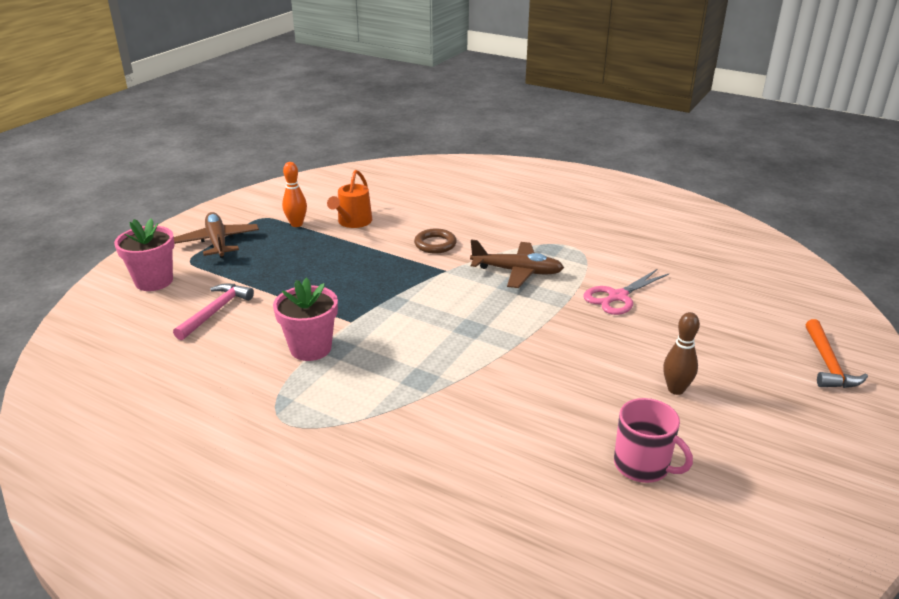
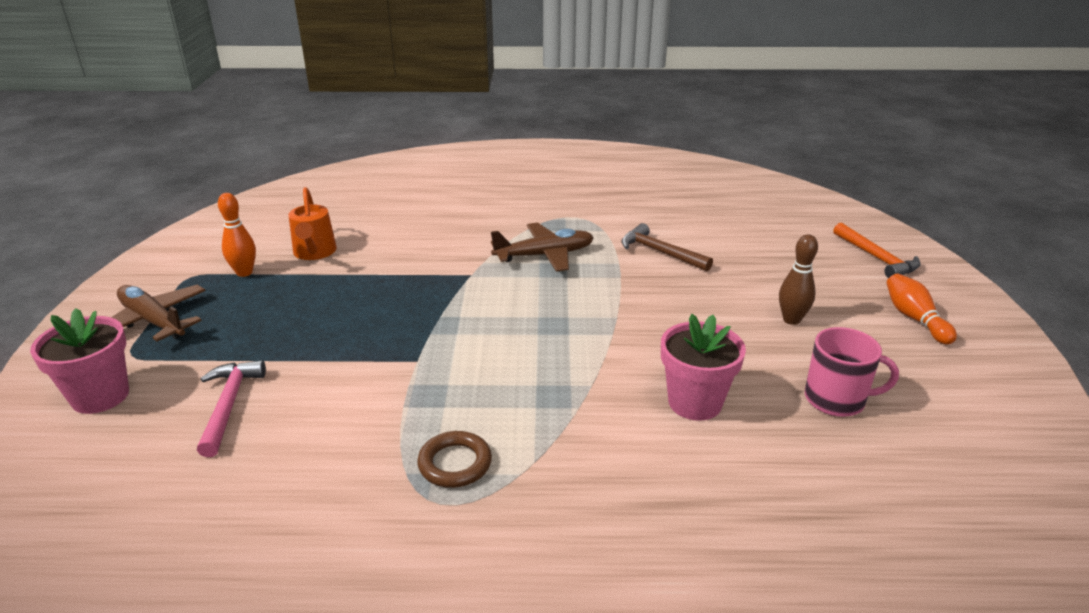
camera: 30 degrees left, 0 degrees up
(310, 348) = (397, 406): pink flower pot -> pink flower pot (695, 403)
(435, 244) = (433, 251): brown ring -> brown ring (455, 463)
(617, 297) = (660, 252): pink scissors -> brown hammer
(801, 428) = (914, 318): none -> orange bowling pin

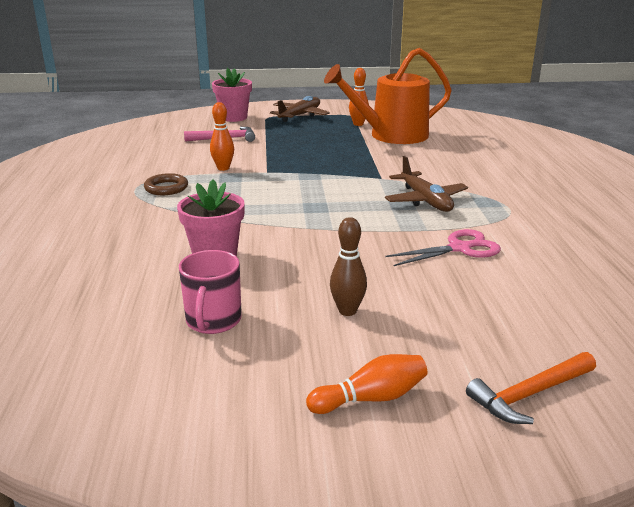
camera: 85 degrees right, 5 degrees down
(314, 252) = (392, 135): orange watering can -> orange watering can, size x1.88
(384, 403) = (223, 168): none -> orange bowling pin
(660, 252) = (460, 248): brown hammer -> pink scissors

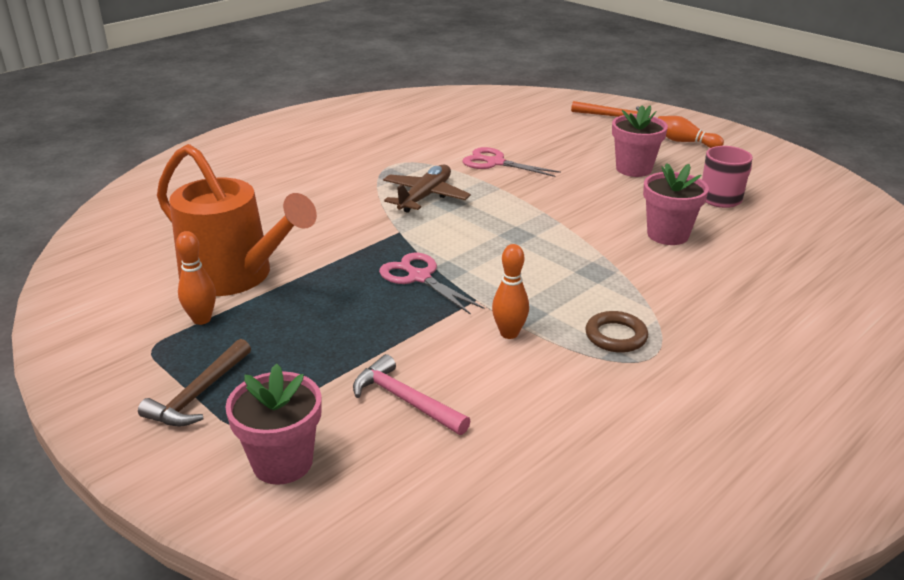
camera: 130 degrees left, 5 degrees up
(300, 115) = (198, 394): brown plane -> brown hammer
(315, 167) = (419, 277): none -> pink scissors
(347, 311) = (633, 169): brown bowling pin -> pink flower pot

